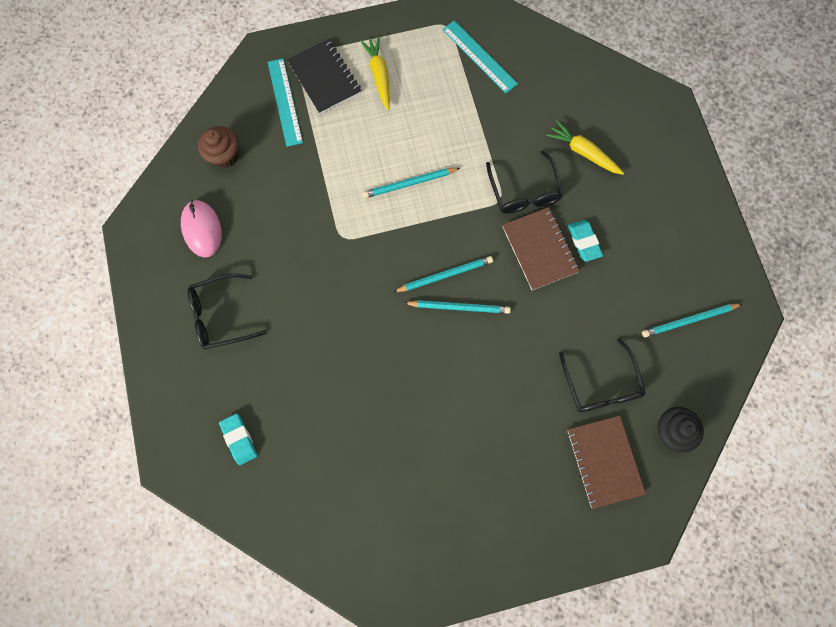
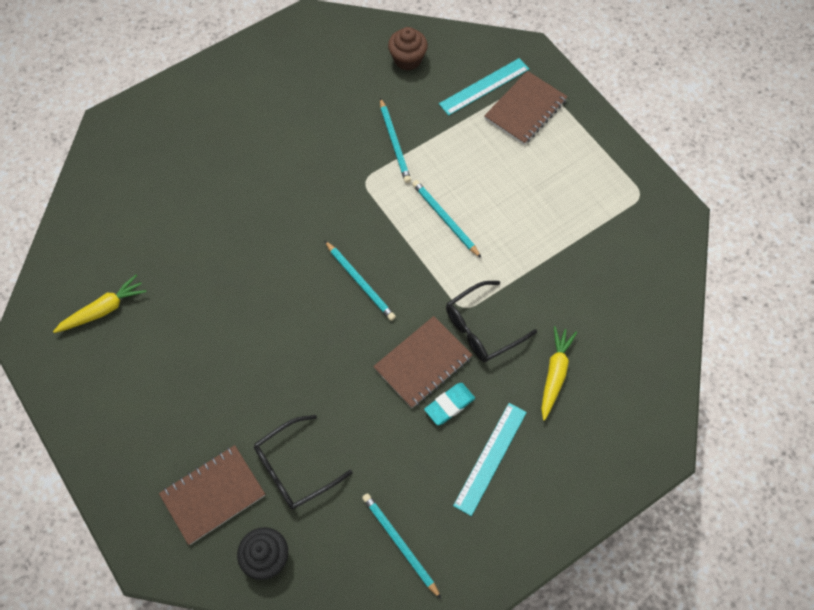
camera: 70 degrees right, 10 degrees down
(202, 229) = (328, 69): pink mouse -> none
(221, 315) = (253, 112): black glasses -> none
(239, 439) = (144, 166): turquoise eraser -> none
(324, 78) = (525, 109): black notebook -> brown notebook
(379, 76) = (551, 154): yellow carrot -> yellow carrot (103, 310)
(459, 307) = (331, 305): turquoise pencil -> turquoise pencil (394, 142)
(479, 56) = (619, 237): turquoise ruler -> turquoise ruler (490, 458)

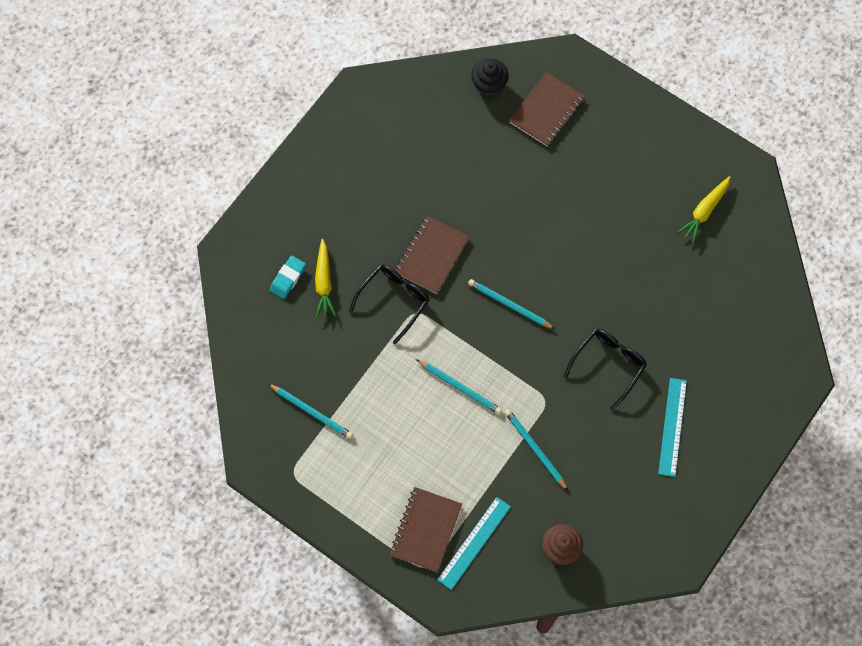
camera: 160 degrees right, 5 degrees up
(295, 468) = (496, 147): black glasses -> black glasses (608, 365)
(399, 544) = (399, 123): turquoise pencil -> turquoise pencil (312, 412)
(449, 405) = (399, 230): turquoise eraser -> turquoise eraser (288, 278)
(490, 458) = (354, 202): turquoise ruler -> turquoise ruler (672, 427)

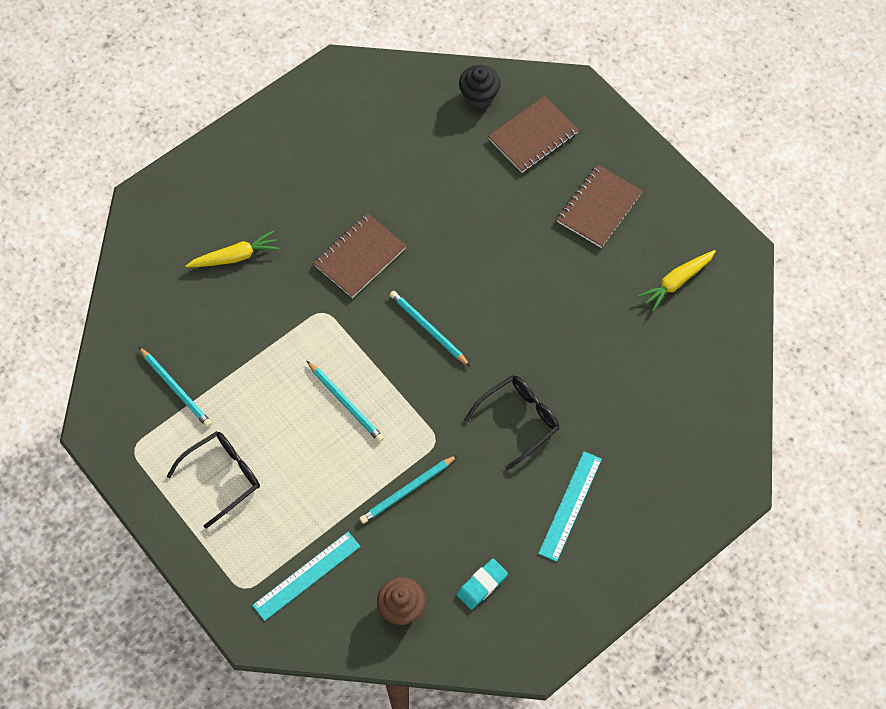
camera: 15 degrees right, 5 degrees down
(288, 278) = (198, 243): turquoise eraser -> turquoise eraser (482, 585)
(324, 282) = (235, 256): yellow carrot -> yellow carrot turned 120 degrees counterclockwise
(394, 301) = (303, 294): black glasses -> black glasses (222, 477)
(425, 530) = (257, 547): brown notebook -> brown notebook (599, 208)
(535, 449) = (407, 491): turquoise pencil -> turquoise pencil turned 105 degrees counterclockwise

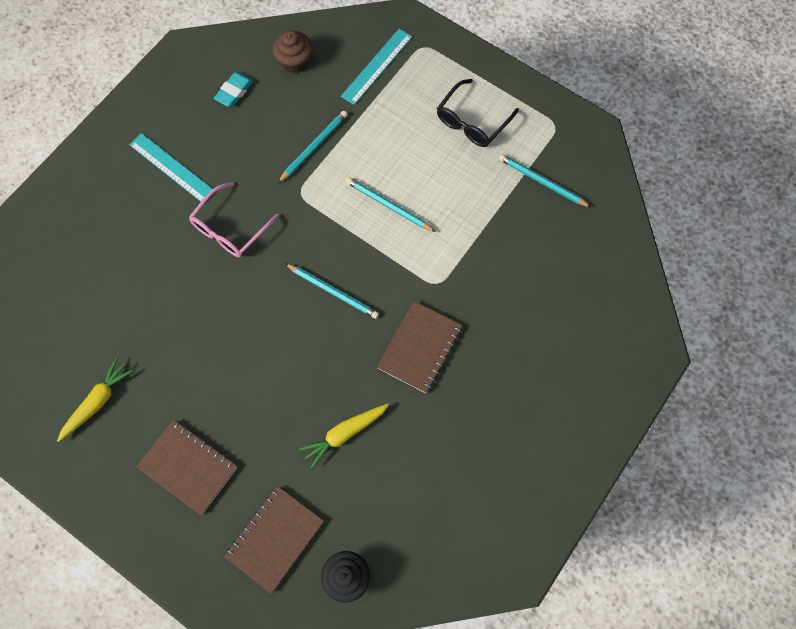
camera: 165 degrees right, 5 degrees up
(235, 256) = (540, 317): yellow carrot -> yellow carrot (344, 434)
(518, 420) = (230, 228): black glasses -> pink glasses
(570, 505) = (172, 168): turquoise ruler -> turquoise ruler turned 60 degrees counterclockwise
(599, 208) = (188, 467): brown notebook -> brown notebook turned 75 degrees counterclockwise

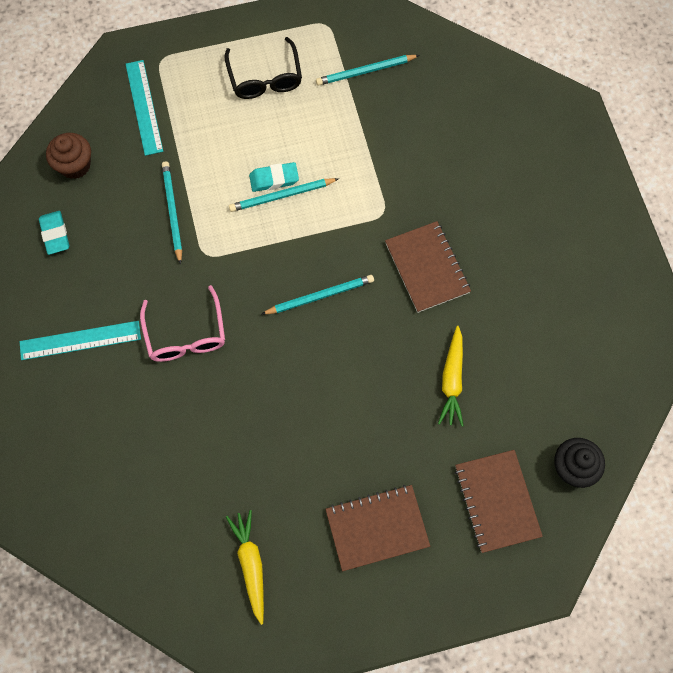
camera: 50 degrees left, 0 degrees up
(397, 190) = (274, 179): none -> turquoise eraser

